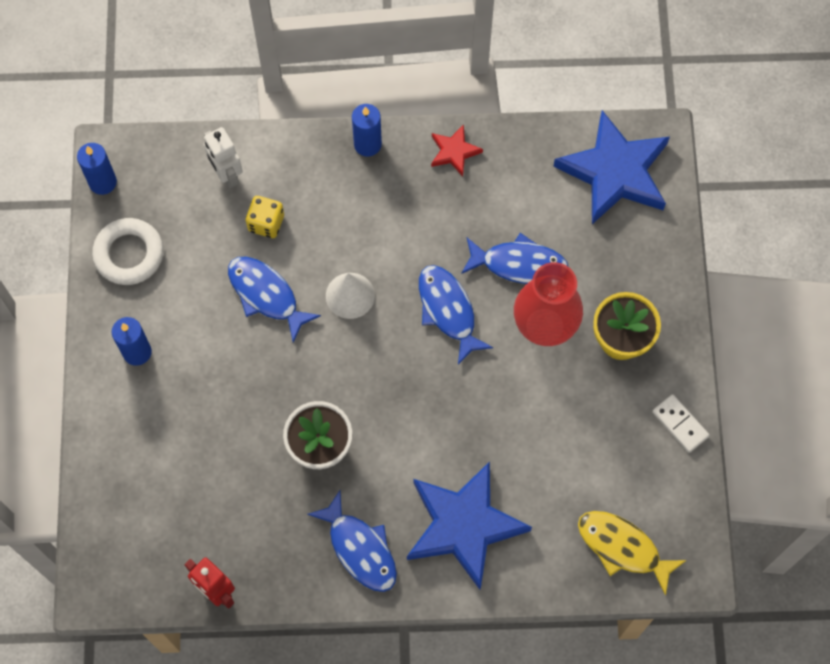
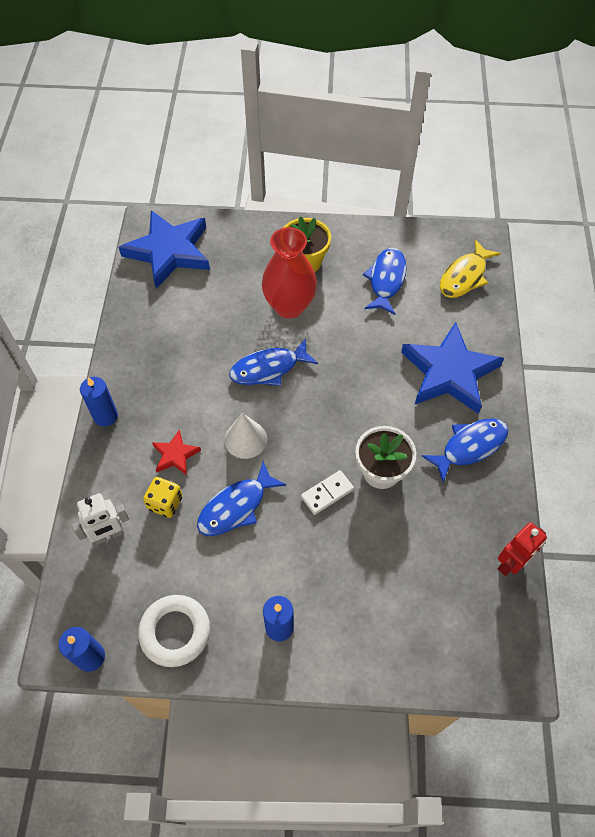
camera: 85 degrees left, 10 degrees down
(454, 152) = (128, 353): red star -> red star (175, 455)
(519, 264) = (235, 318): blue fish -> blue fish (386, 280)
(680, 424) = (373, 235): white domino -> white domino (327, 493)

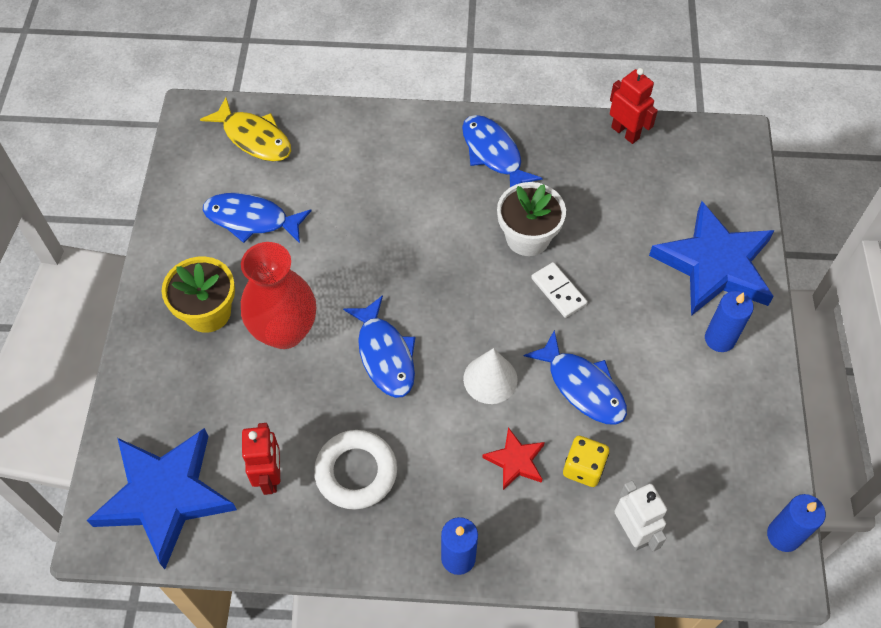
camera: 90 degrees left, 0 degrees up
(175, 632) = (741, 444): white ring -> white ring (356, 472)
(177, 305) = (270, 476): none -> red robot
(449, 372) = (396, 164): blue star -> blue star (715, 265)

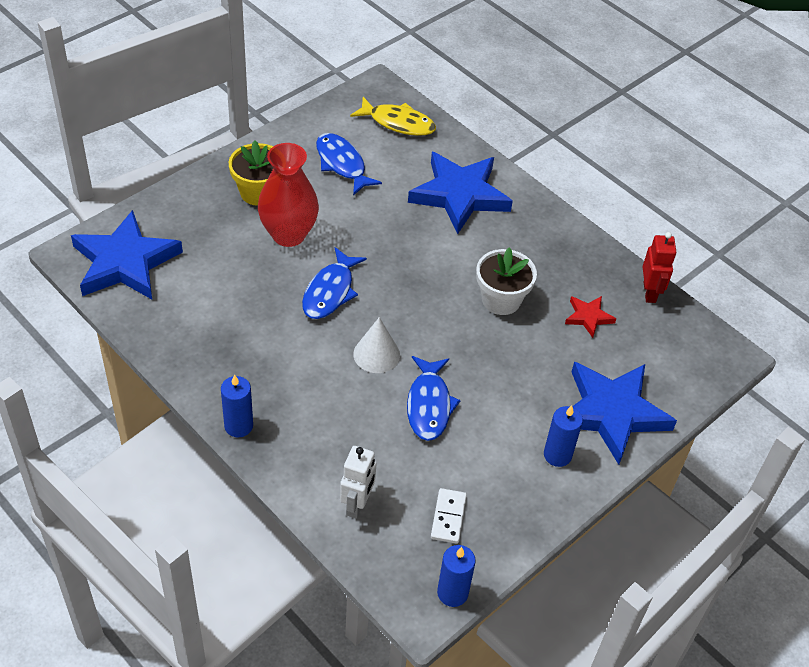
camera: 40 degrees right, 10 degrees down
(254, 138) = (398, 123): yellow fish -> yellow fish turned 60 degrees counterclockwise
(270, 476) = (189, 298): red robot -> none
(356, 472) = (237, 336): white ring -> none
(386, 166) = (460, 195): none -> blue star
(494, 154) = (539, 238): blue fish -> none
(515, 461) = (336, 408): red star -> red star (588, 317)
(558, 291) = (482, 343): white domino -> white domino (448, 517)
(583, 468) = (372, 446): yellow dice -> none

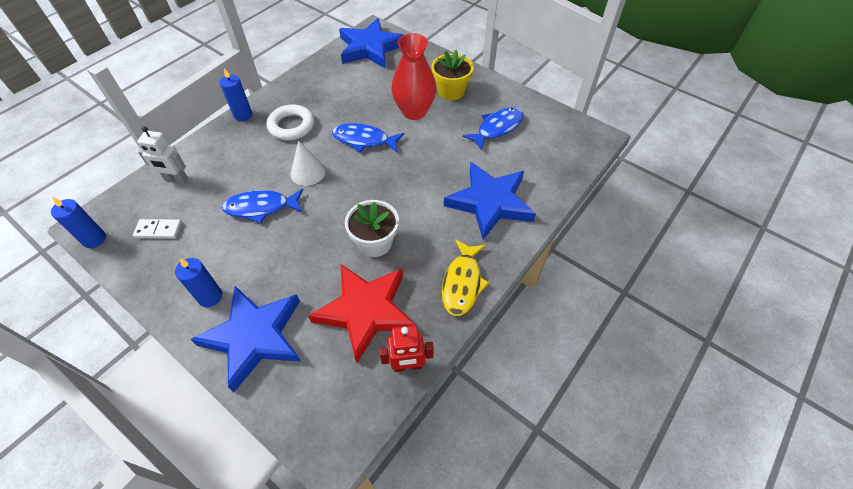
camera: 85 degrees right, 5 degrees up
(280, 368) = (291, 126): none -> white ring
(398, 123) = (560, 153): yellow fish -> yellow fish (462, 283)
(588, 317) = (366, 311): red star -> red star, size x2.18

